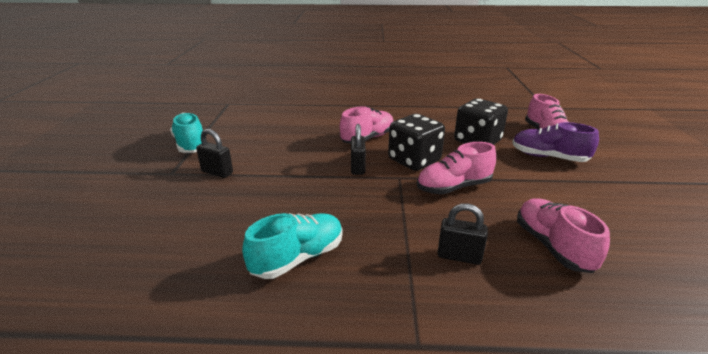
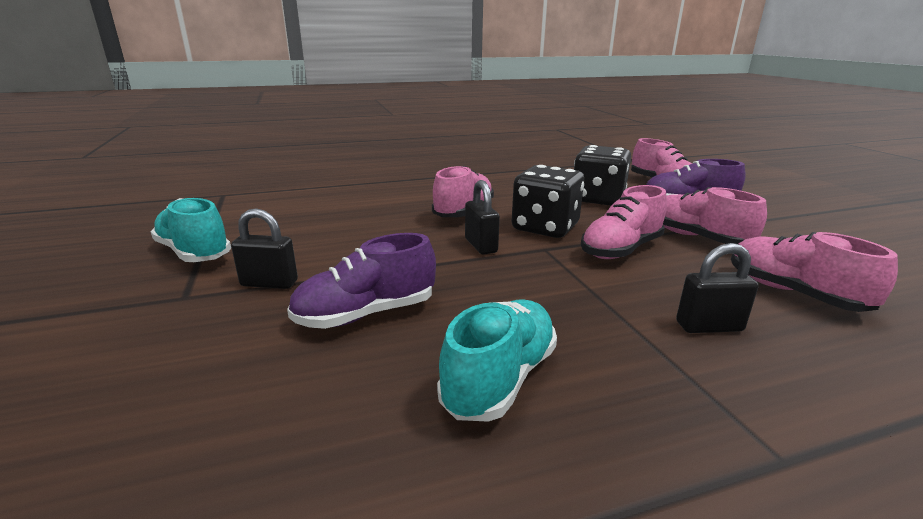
camera: 20 degrees left, 5 degrees down
(255, 203) = (366, 314): none -> purple shoe
(524, 188) = (697, 238): none -> pink shoe

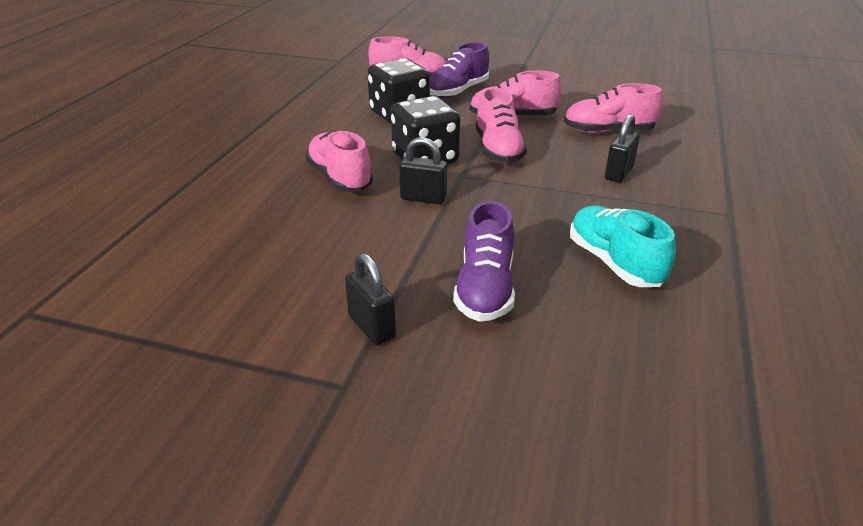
camera: 55 degrees left, 10 degrees up
(194, 253) = (226, 366): turquoise shoe -> none
(269, 283) = (371, 327): black padlock -> black padlock turned 75 degrees counterclockwise

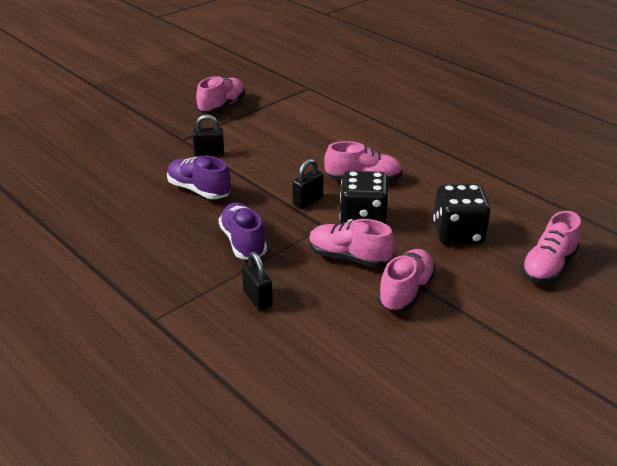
camera: 120 degrees right, 0 degrees up
(458, 92) = (494, 284): purple shoe -> purple shoe (243, 242)
(608, 132) = (331, 335): pink shoe -> pink shoe (222, 106)
(614, 263) = (169, 239): turquoise shoe -> none

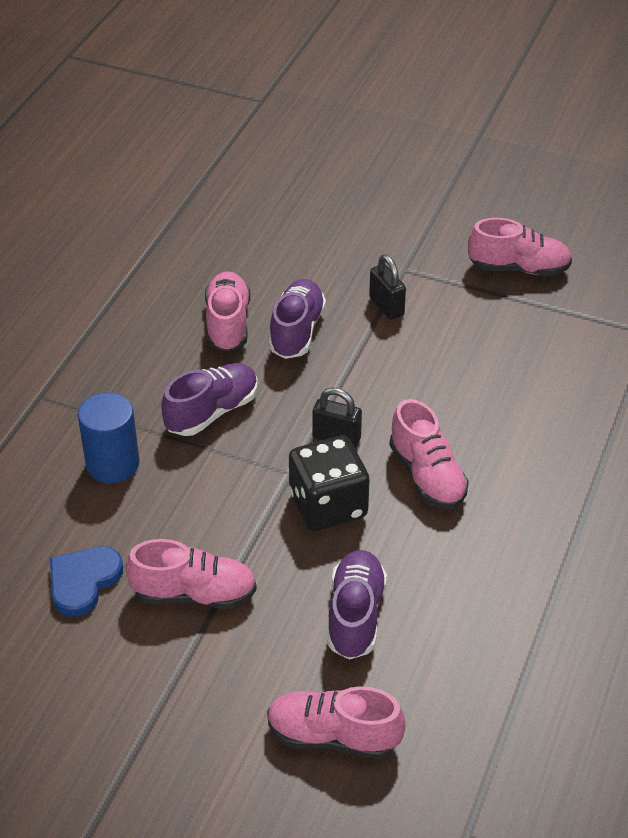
camera: 65 degrees right, 10 degrees up
(257, 299) = (112, 464): black padlock -> blue cylinder
(349, 257) = (235, 518): pink shoe -> pink shoe (227, 324)
(364, 340) = (83, 581): none -> blue heart
(458, 234) = (355, 615): black dice -> purple shoe

